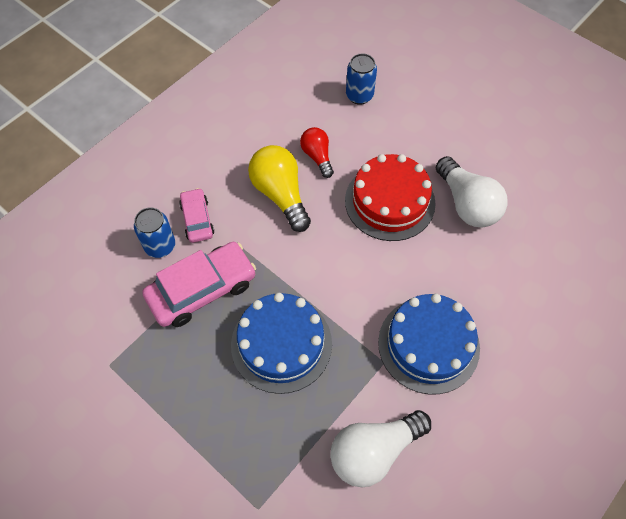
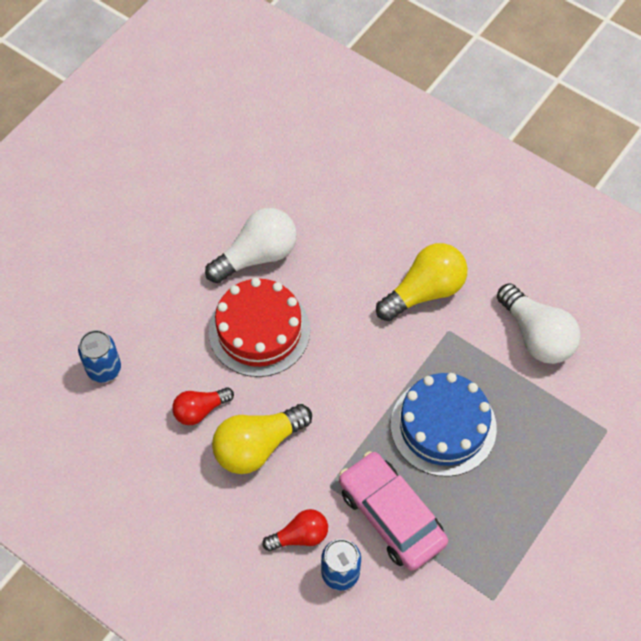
camera: 95 degrees left, 0 degrees up
(197, 219) = (300, 536): pink car -> red light bulb
(428, 344) = (424, 291): blue cake -> yellow light bulb

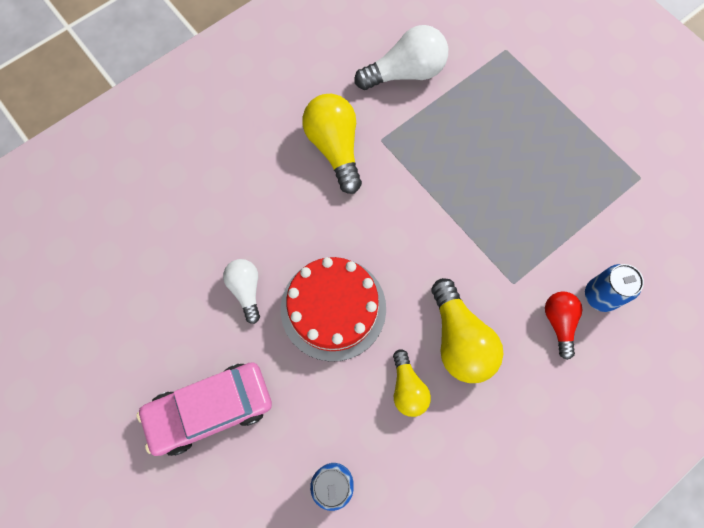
camera: 75 degrees left, 10 degrees up
(200, 410) = (407, 388): red light bulb -> yellow light bulb
(257, 256) = (246, 290): white light bulb -> white light bulb, size x0.60
(391, 515) = (552, 237): pink car -> pink car (210, 409)
(443, 426) = (475, 171): blue cake -> none

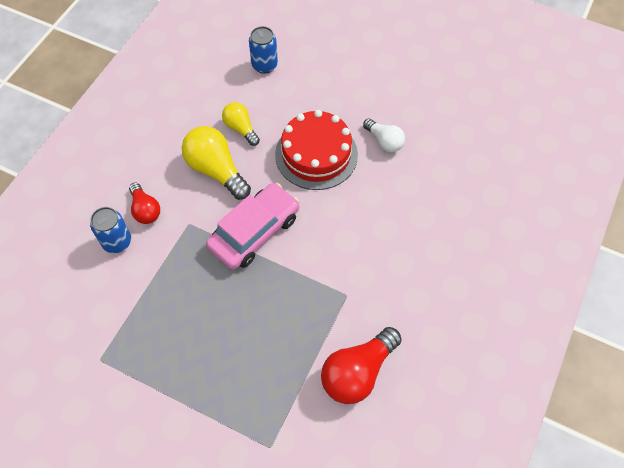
camera: 155 degrees right, 10 degrees down
(210, 409) = (362, 71): pink car -> pink car (254, 232)
(335, 148) = (381, 270): yellow light bulb -> none
(405, 73) = (357, 372): white light bulb -> red light bulb

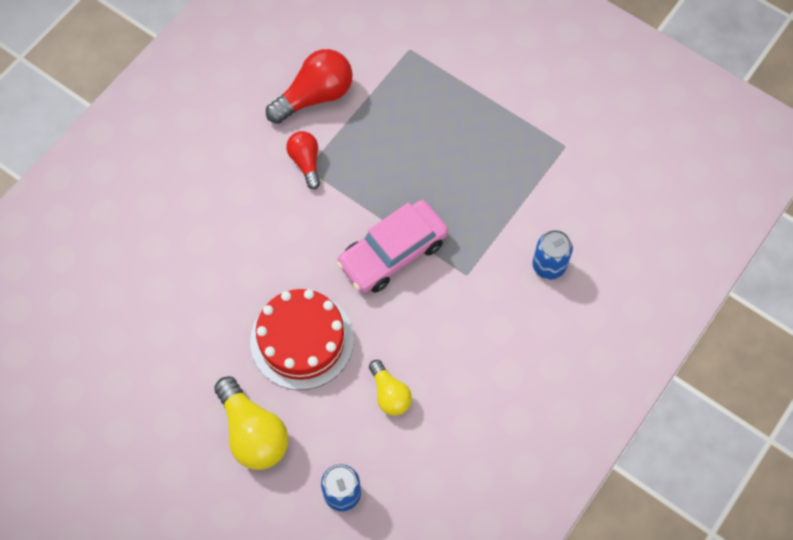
camera: 170 degrees left, 5 degrees up
(145, 210) = (516, 300): red light bulb -> red light bulb (306, 162)
(216, 170) = (427, 338): yellow light bulb -> yellow light bulb (253, 432)
(384, 141) = (213, 344): white light bulb -> none

